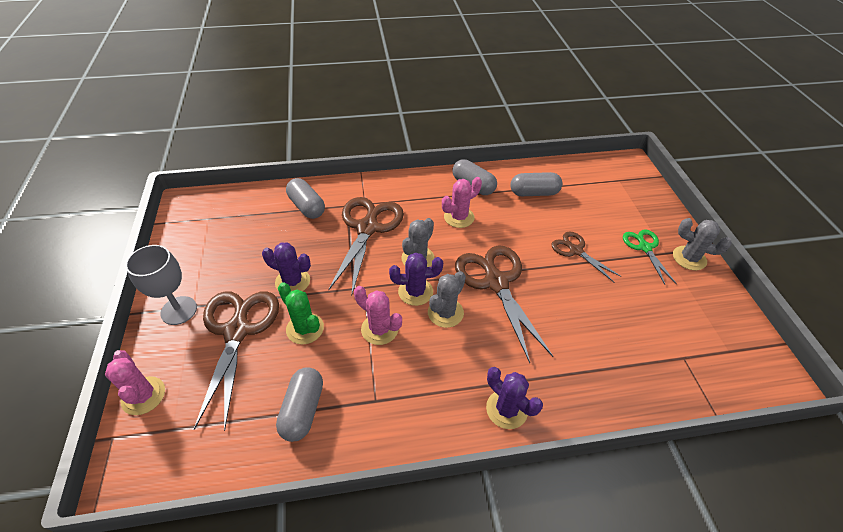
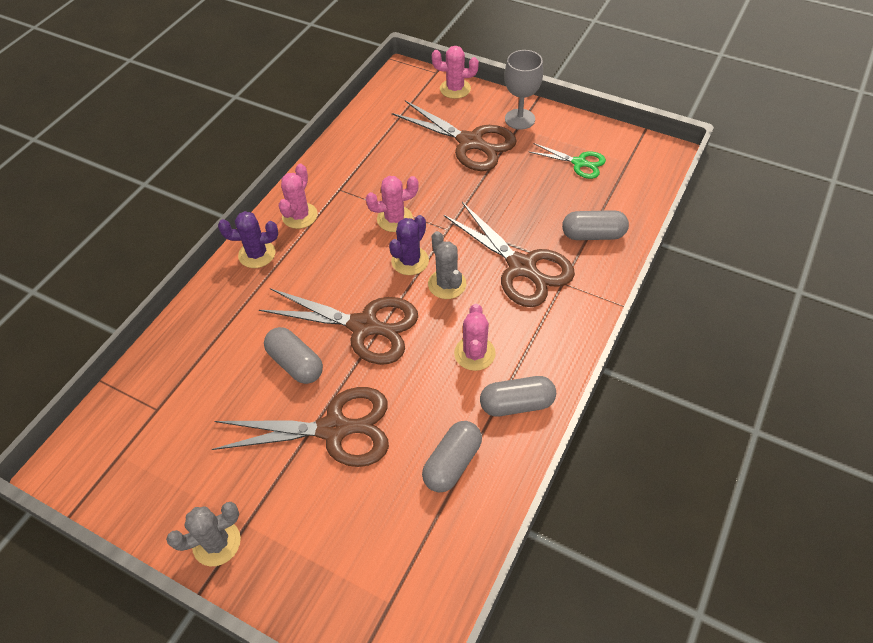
camera: 130 degrees right, 5 degrees up
(292, 281) = (495, 188): purple cactus -> none
(303, 410) = (370, 152): grey capsule -> grey capsule (295, 363)
(305, 328) = (437, 177): green cactus -> none
(435, 409) = (299, 216): none -> pink cactus
(445, 313) = (369, 268): grey cactus -> none
(575, 250) = (335, 429): brown scissors -> brown scissors, size x1.80
(644, 247) = (273, 508): green scissors -> green scissors (579, 163)

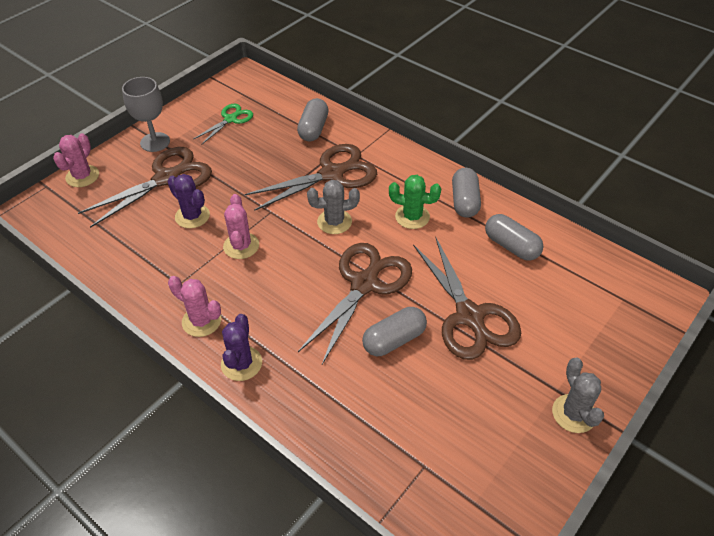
camera: 80 degrees left, 5 degrees down
(335, 429) = (470, 317): brown scissors -> brown scissors turned 150 degrees clockwise
(410, 261) = (298, 242): purple cactus -> purple cactus (192, 216)
(474, 353) = (412, 217): pink cactus -> green cactus

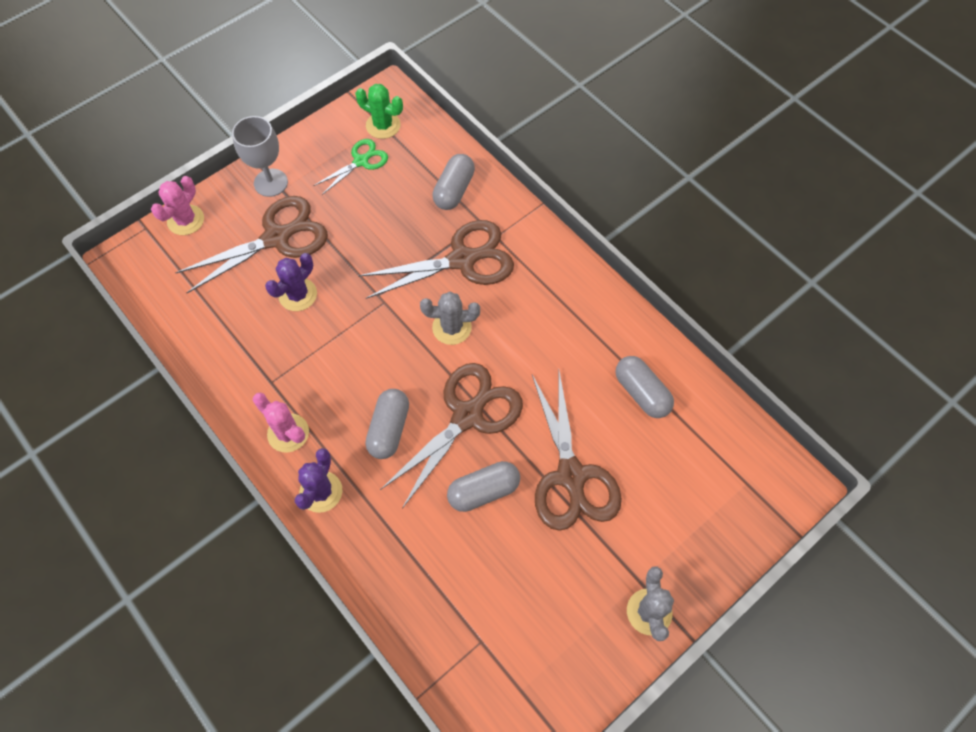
camera: 10 degrees right, 15 degrees up
(192, 216) = (298, 295): purple cactus -> purple cactus turned 75 degrees clockwise
(241, 246) = (344, 343): pink cactus -> none
(412, 217) = (540, 334): green cactus -> green cactus (383, 125)
(464, 201) = (604, 323): grey capsule -> grey capsule (389, 429)

